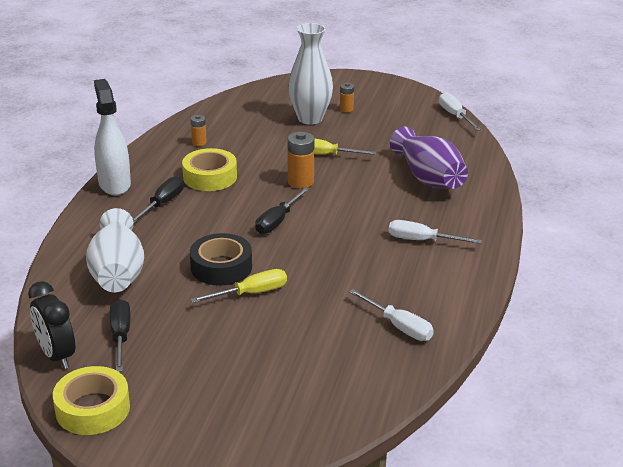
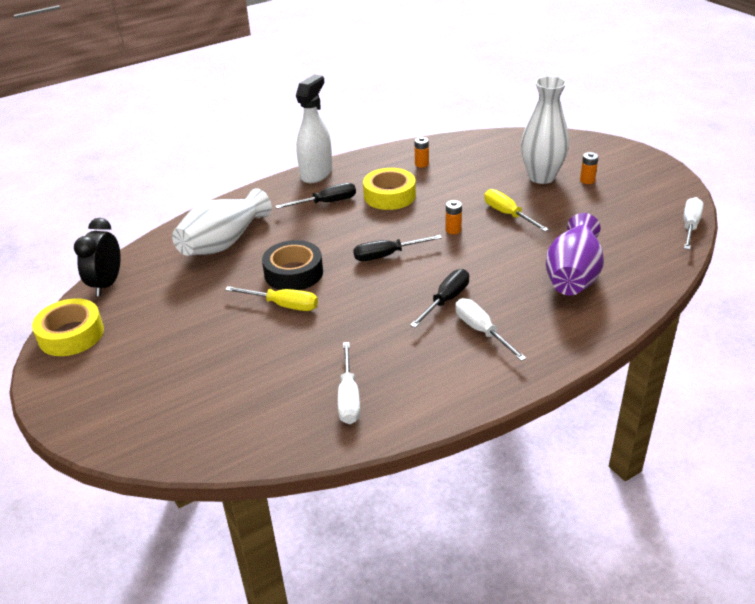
camera: 45 degrees right, 5 degrees up
(120, 336) = (159, 291): black screwdriver -> black screwdriver (446, 300)
(300, 182) = (453, 230): orange battery -> orange battery, size x0.59

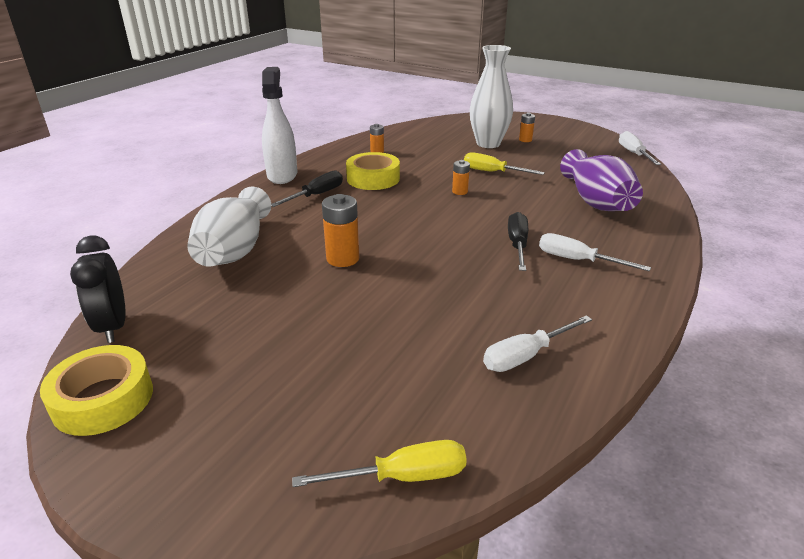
camera: 30 degrees left, 5 degrees down
(283, 305) = (361, 290): yellow screwdriver -> yellow screwdriver (402, 476)
(293, 273) = (343, 259): black tape -> orange battery
(349, 397) = (526, 356): white screwdriver -> white screwdriver turned 90 degrees clockwise
(387, 255) = (422, 223): black screwdriver -> none

